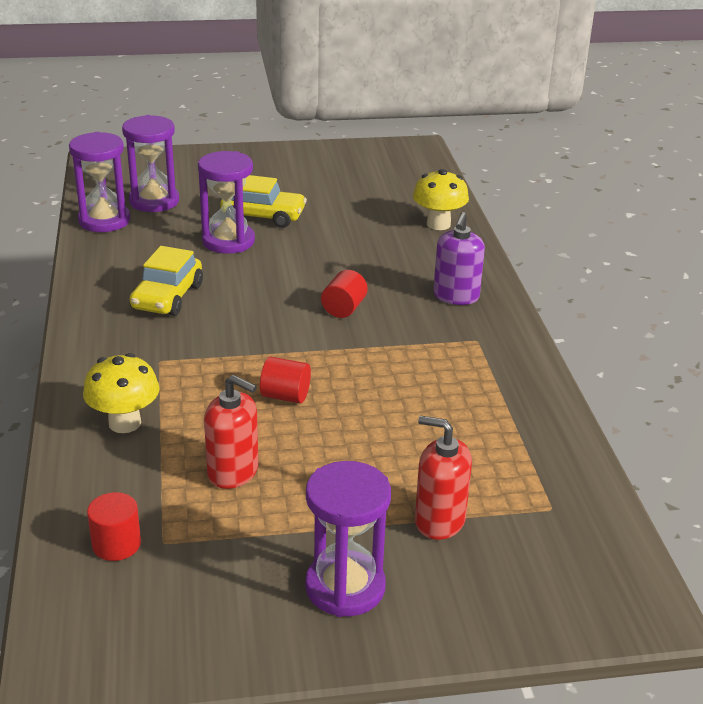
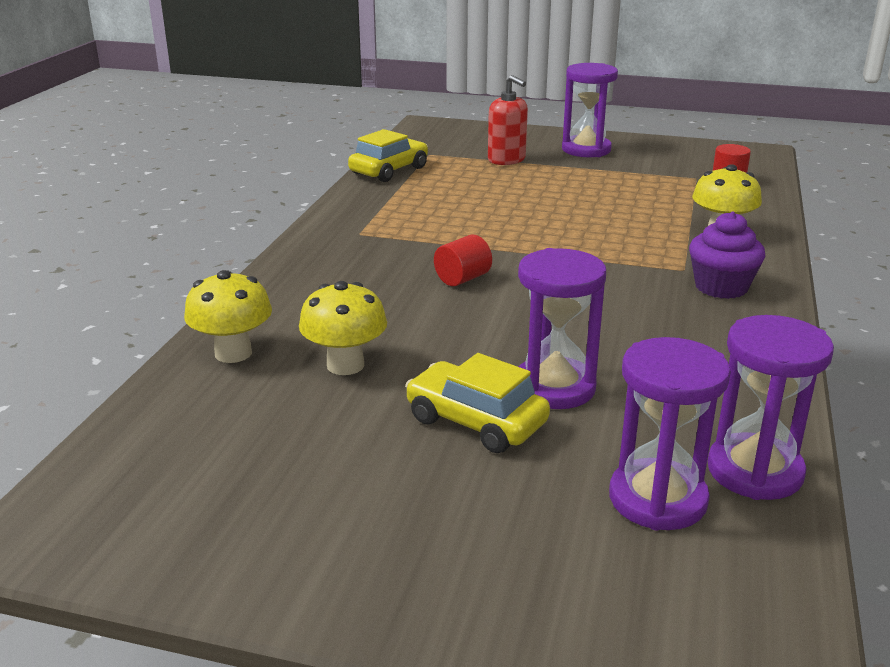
camera: 155 degrees left, 5 degrees down
(124, 346) = (721, 287): none -> purple cupcake
(167, 297) = (664, 327): yellow car -> yellow car (389, 170)
(233, 472) = (636, 196): red soap dispenser -> none
(285, 396) = (571, 227): red cylinder -> none
(364, 230) = (345, 365): none -> yellow mushroom
(456, 296) = (330, 269): purple soap dispenser -> none

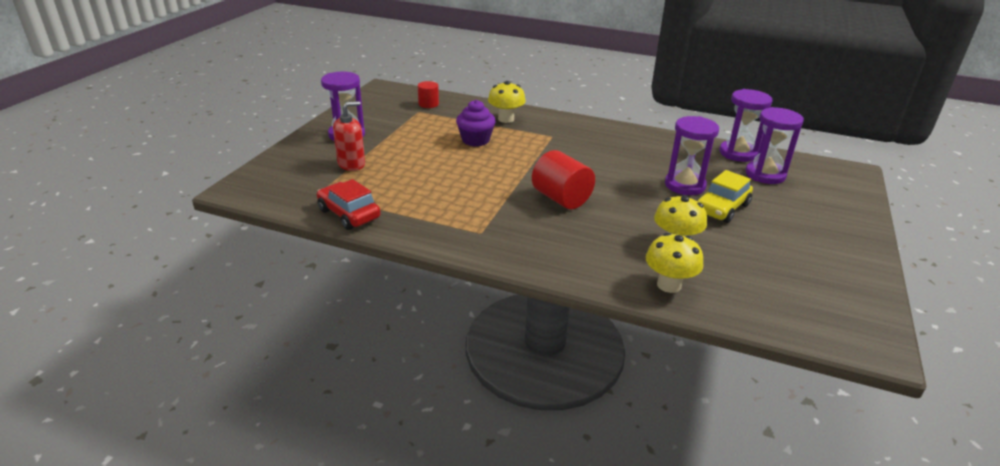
camera: 85 degrees left, 5 degrees up
(389, 170) = (349, 214): yellow car -> red car
(462, 279) = (561, 199): red cylinder -> red cylinder, size x1.71
(721, 287) = (574, 131): purple cupcake -> purple cupcake (475, 140)

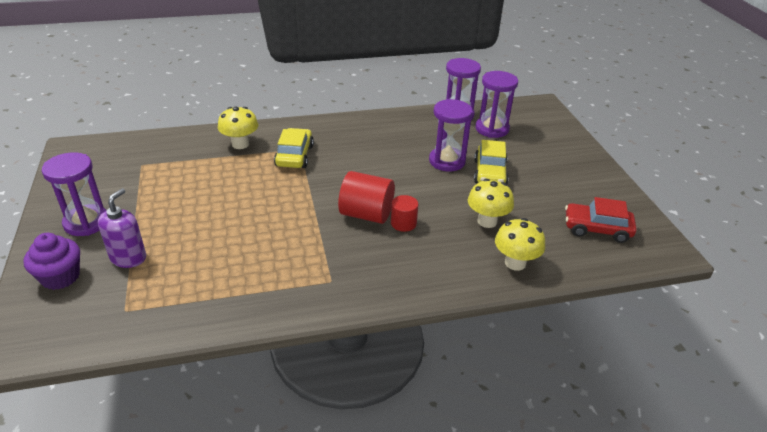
camera: 35 degrees left, 5 degrees up
(349, 214) = (184, 319): red car -> red car (597, 229)
(351, 164) = (128, 258): red soap dispenser -> purple soap dispenser
(428, 104) = (144, 152): red cylinder -> red cylinder (403, 223)
(475, 140) = (233, 179): purple cupcake -> purple cupcake (60, 277)
(542, 139) = (294, 156): none -> yellow car

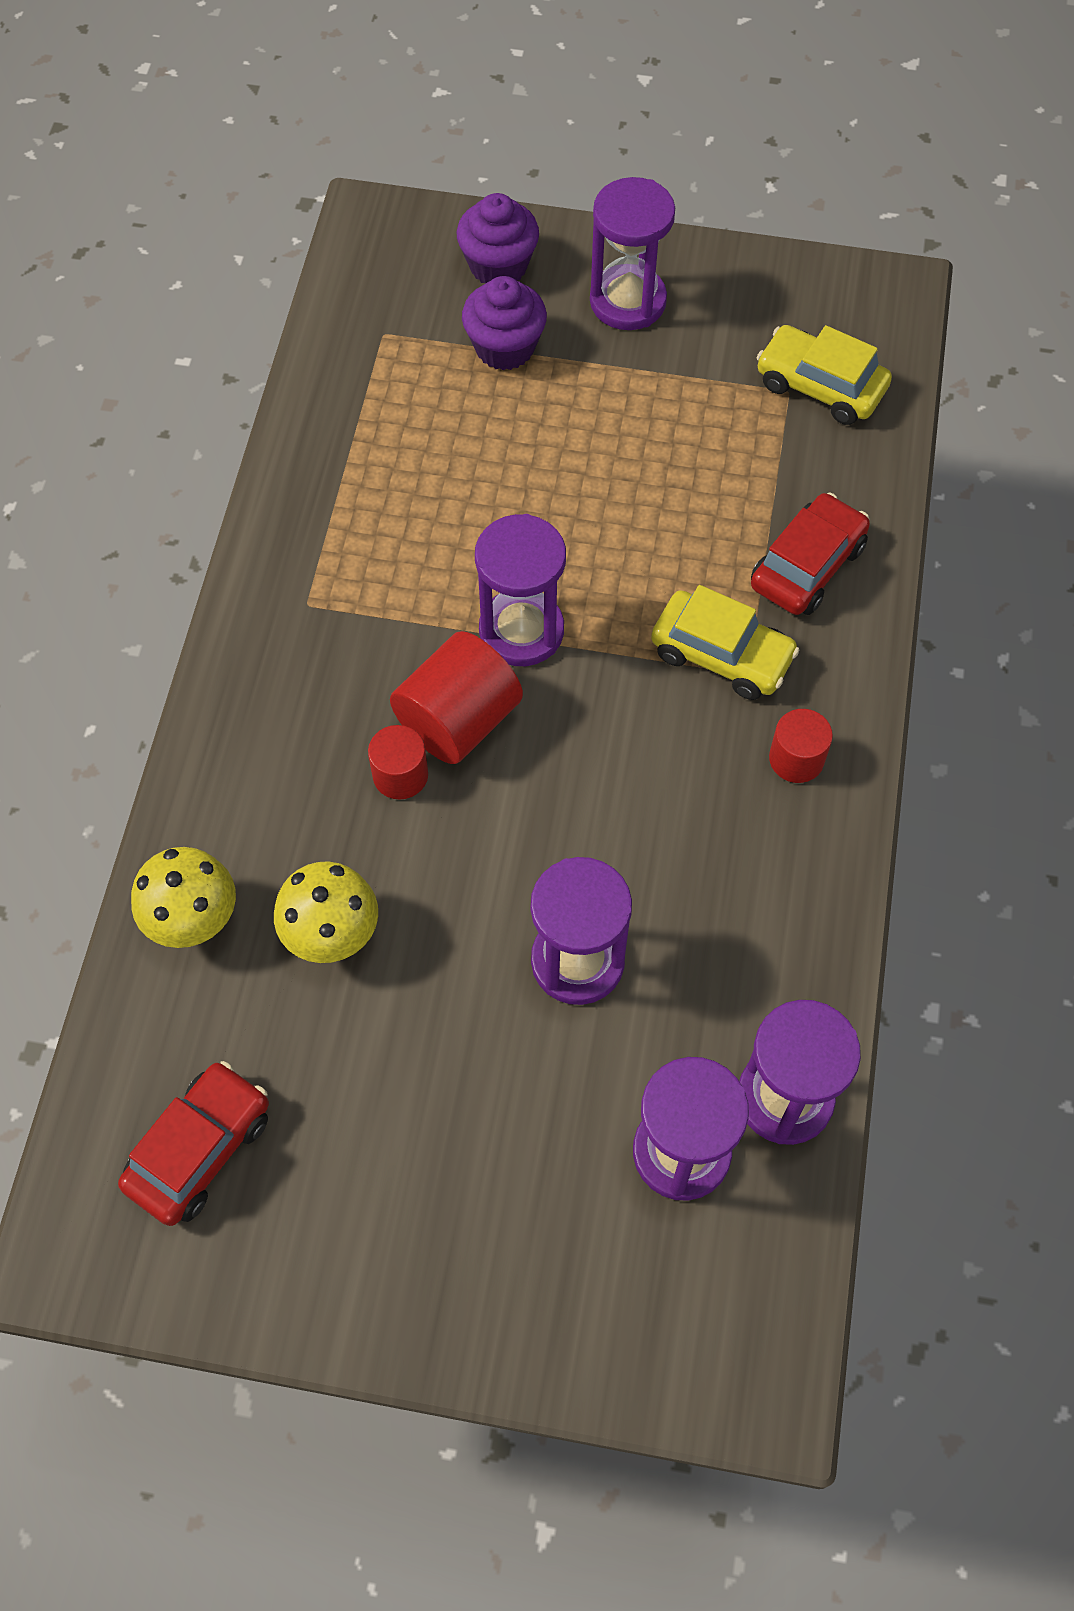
camera: 115 degrees right, 25 degrees up
(128, 258) = (505, 347): purple soap dispenser -> purple cupcake
(240, 144) = (807, 566): yellow mushroom -> red car
(310, 208) = (521, 631): none -> purple hourglass
(332, 132) = (796, 759): none -> red cylinder
(489, 173) = (491, 1034): yellow car -> yellow car (820, 386)

